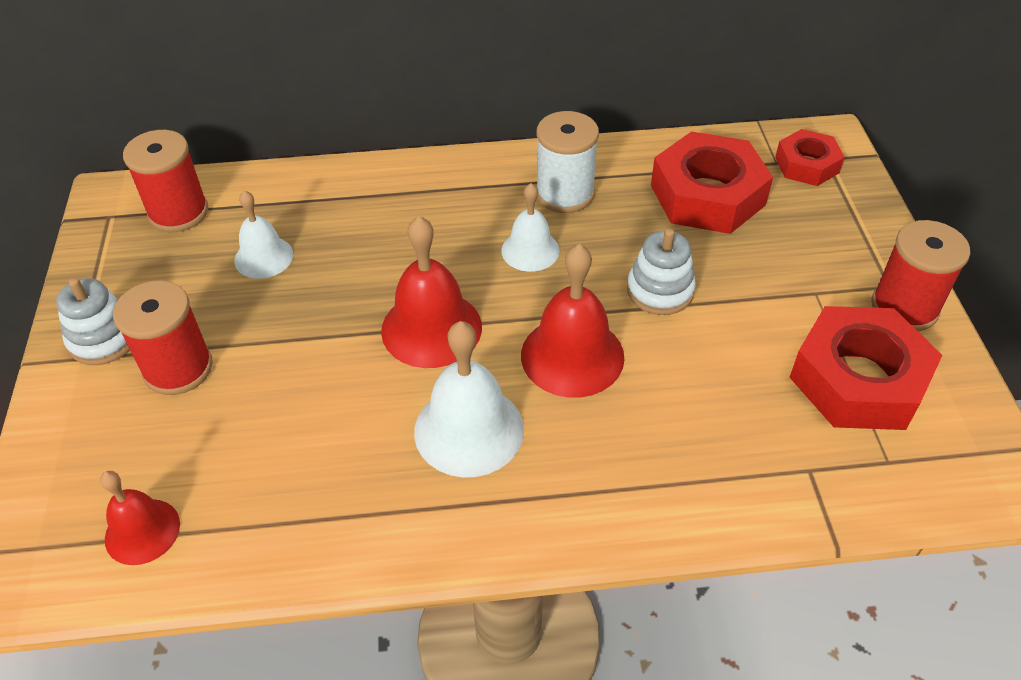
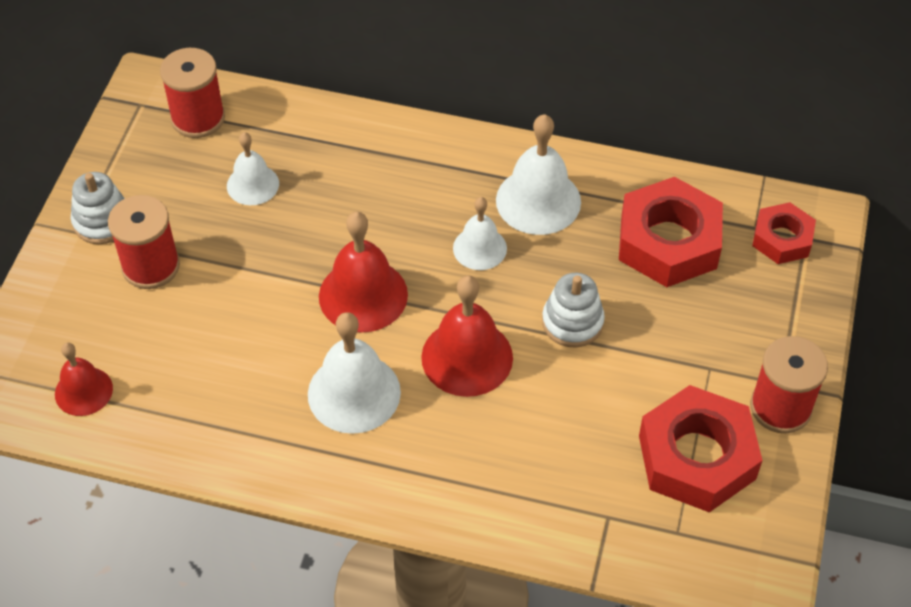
camera: 20 degrees right, 5 degrees up
(565, 194) = (538, 201): white spool -> white bell

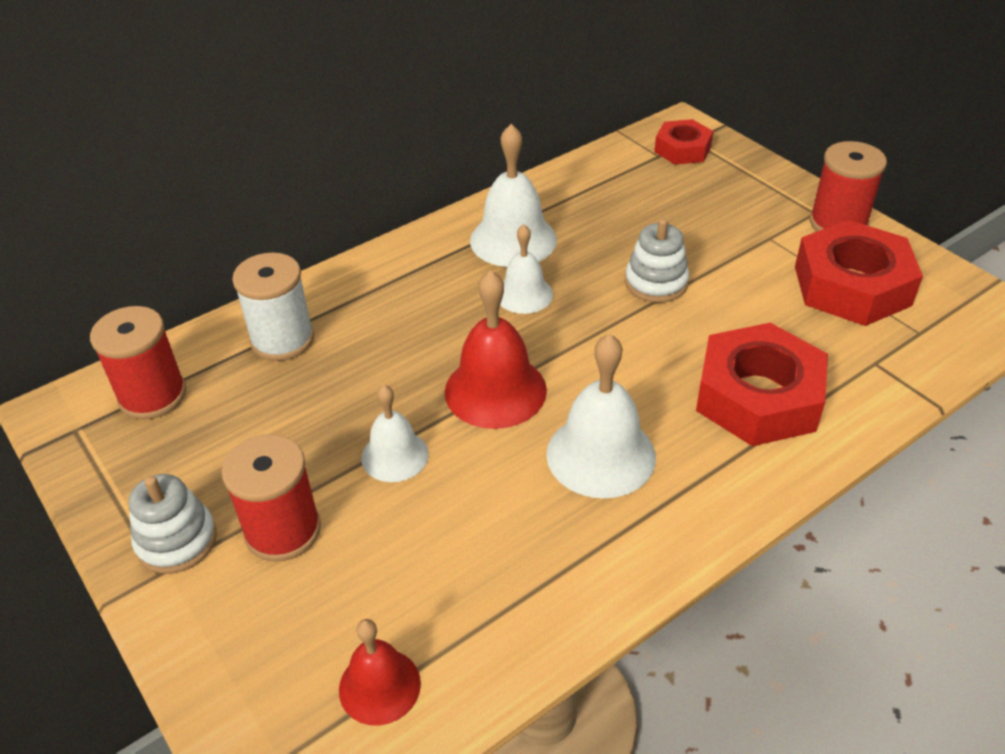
camera: 50 degrees left, 10 degrees down
(252, 184) = (281, 398): white bell -> white bell (395, 455)
(305, 144) = (282, 340): none -> white spool
(467, 357) = (632, 360): red bell -> none
(668, 242) = (628, 198): red nut -> red nut (758, 397)

